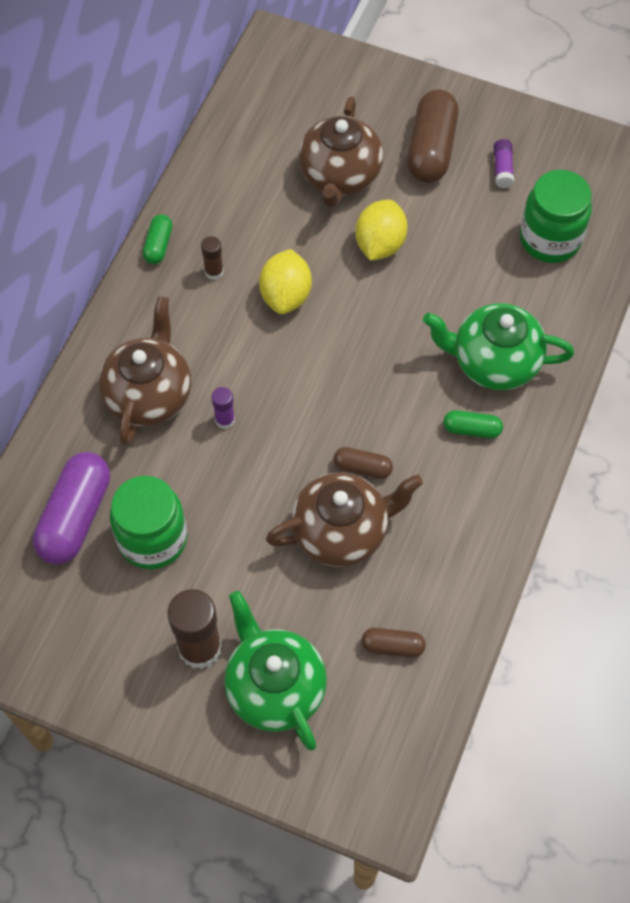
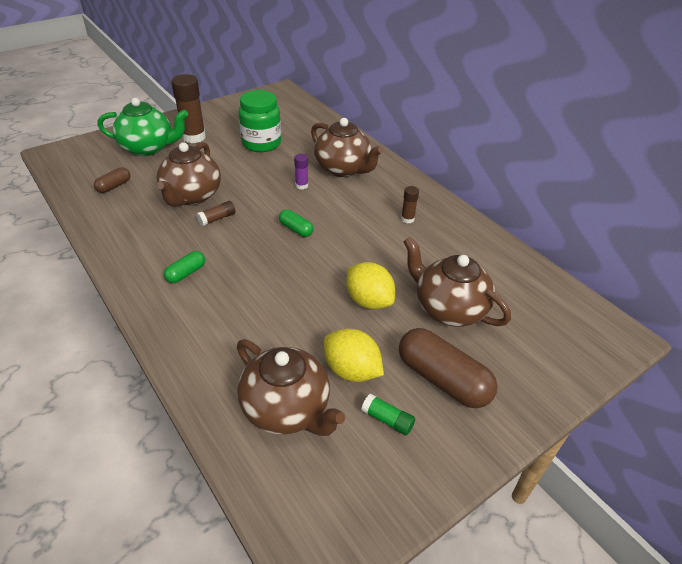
camera: 120 degrees right, 20 degrees down
(76, 517) = (298, 129): purple capsule -> none
(158, 245) = (445, 206): green capsule -> green capsule (296, 229)
(286, 295) = (364, 239): yellow lemon -> yellow lemon (351, 370)
(362, 468) = (217, 219): brown capsule -> brown glue stick
(493, 362) = (218, 310): green teapot -> none
(502, 169) = (387, 419): purple glue stick -> green glue stick
(550, 239) = (287, 409): green jar -> brown teapot

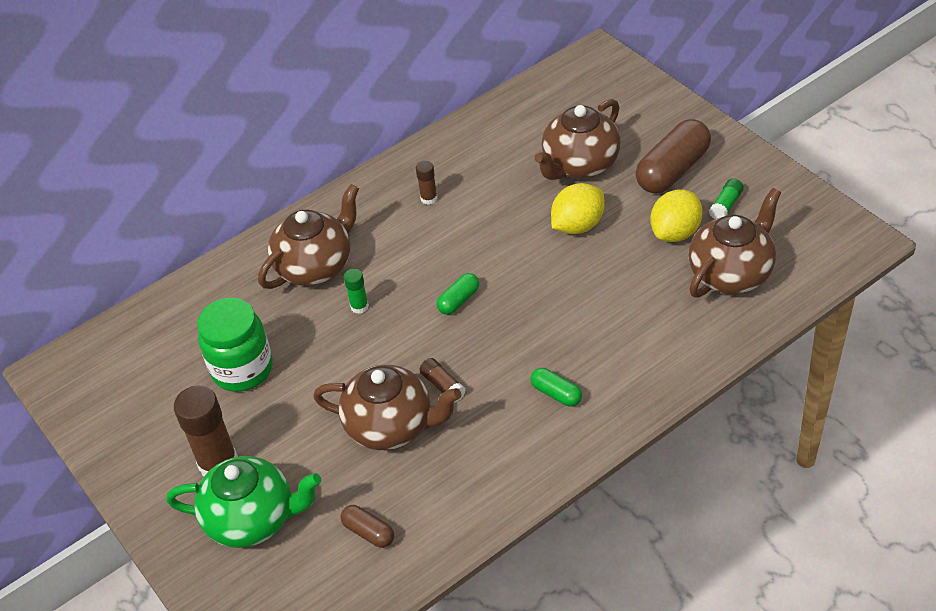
camera: 85 degrees left, 5 degrees up
(148, 148) = (252, 519): green teapot -> green teapot turned 90 degrees clockwise
(301, 185) = (359, 306): purple glue stick -> green glue stick

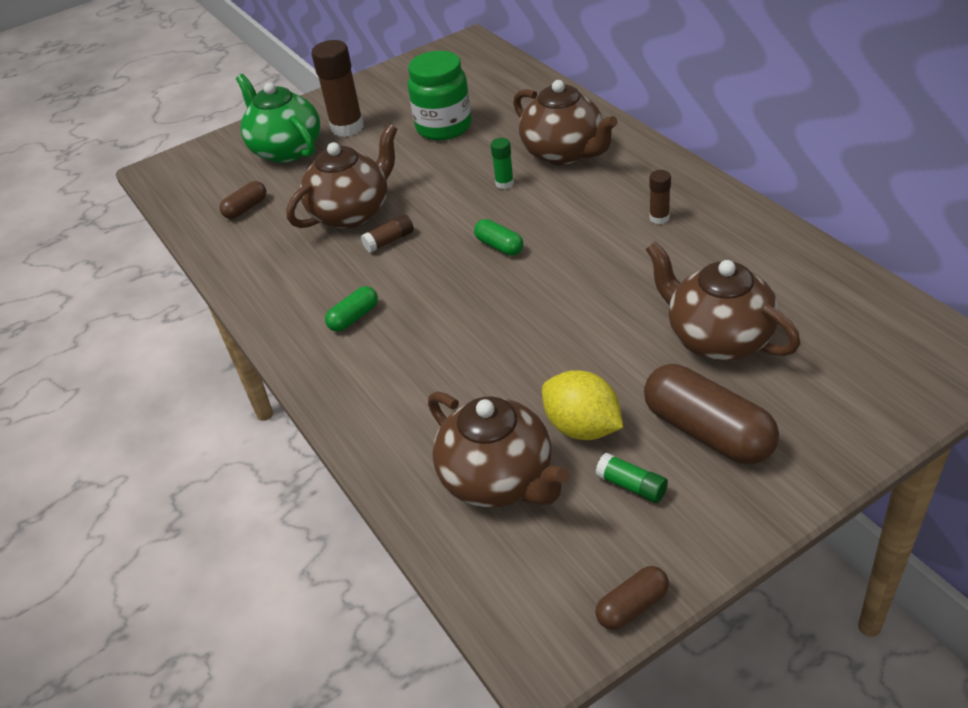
camera: 95 degrees right, 5 degrees down
(252, 519) = (286, 150): green teapot -> green teapot turned 135 degrees clockwise
(391, 426) = (352, 213): brown teapot -> brown teapot turned 150 degrees counterclockwise
(578, 225) = (604, 336): yellow lemon -> none
(820, 202) = (632, 606): none -> brown capsule

